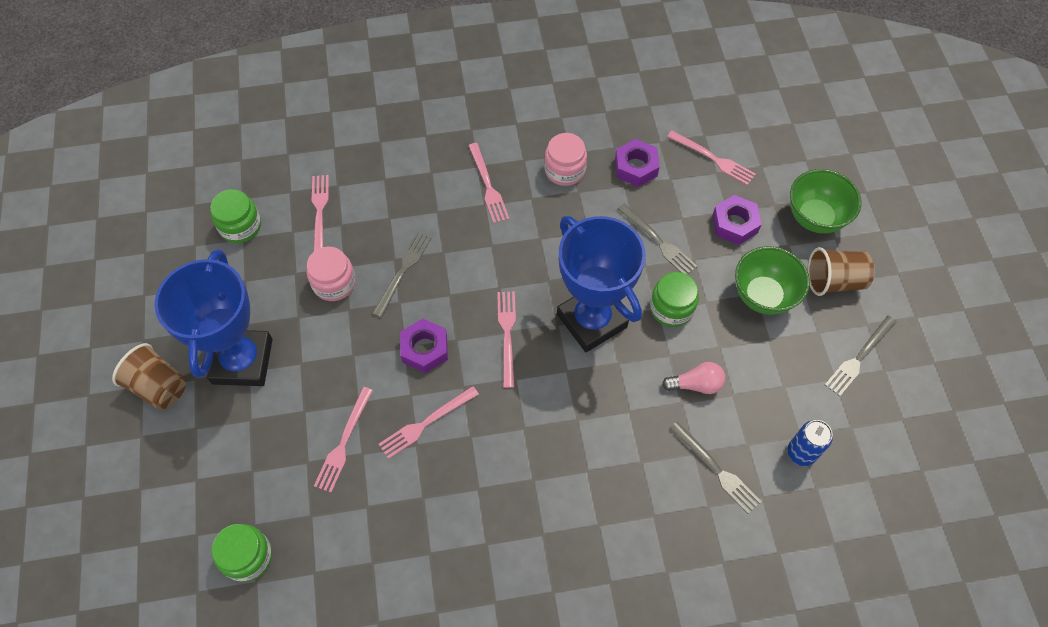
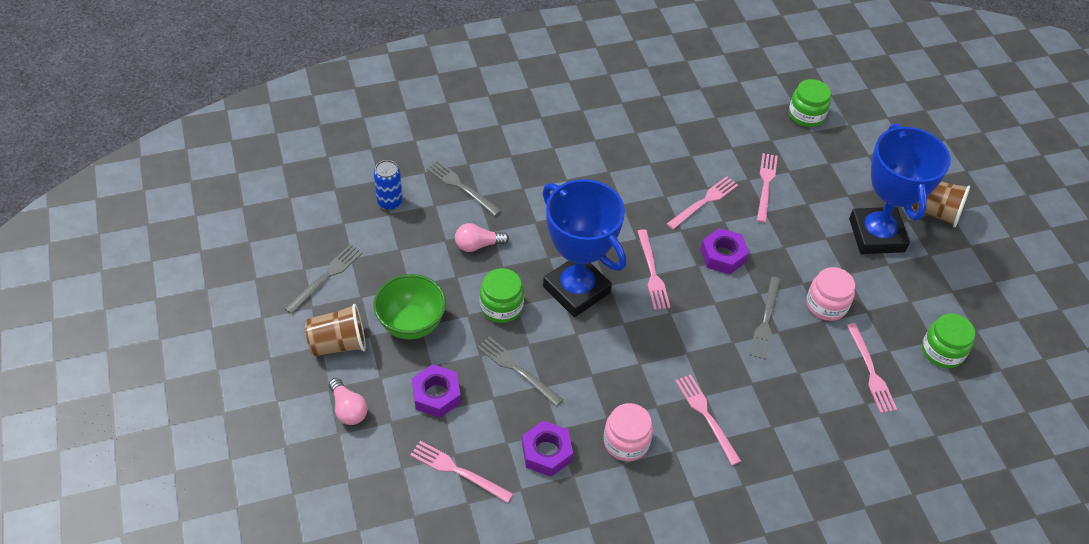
camera: 170 degrees right, 10 degrees down
(815, 218) = (348, 409): green bowl -> pink light bulb

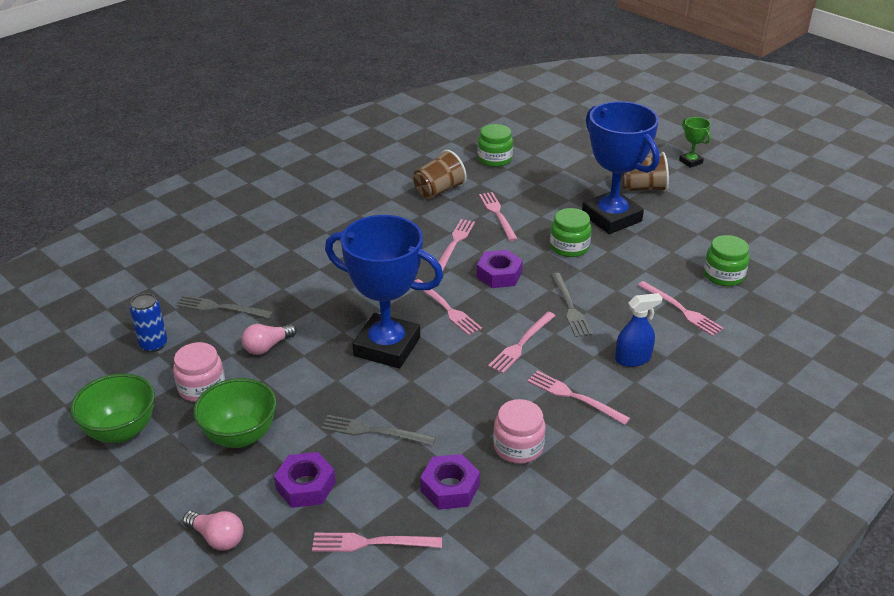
camera: 25 degrees left, 15 degrees down
(326, 277) = (121, 431): grey fork -> green bowl
(338, 344) = (170, 484): brown cup -> brown cup (439, 190)
(501, 306) = (323, 386): green jar -> green jar (569, 247)
(695, 340) = (521, 344): none -> pink fork
(786, 402) = (633, 358): none -> blue spray bottle
(826, 304) = (610, 278): pink jar -> pink jar (202, 387)
(1011, 199) = (690, 162): none -> green trophy

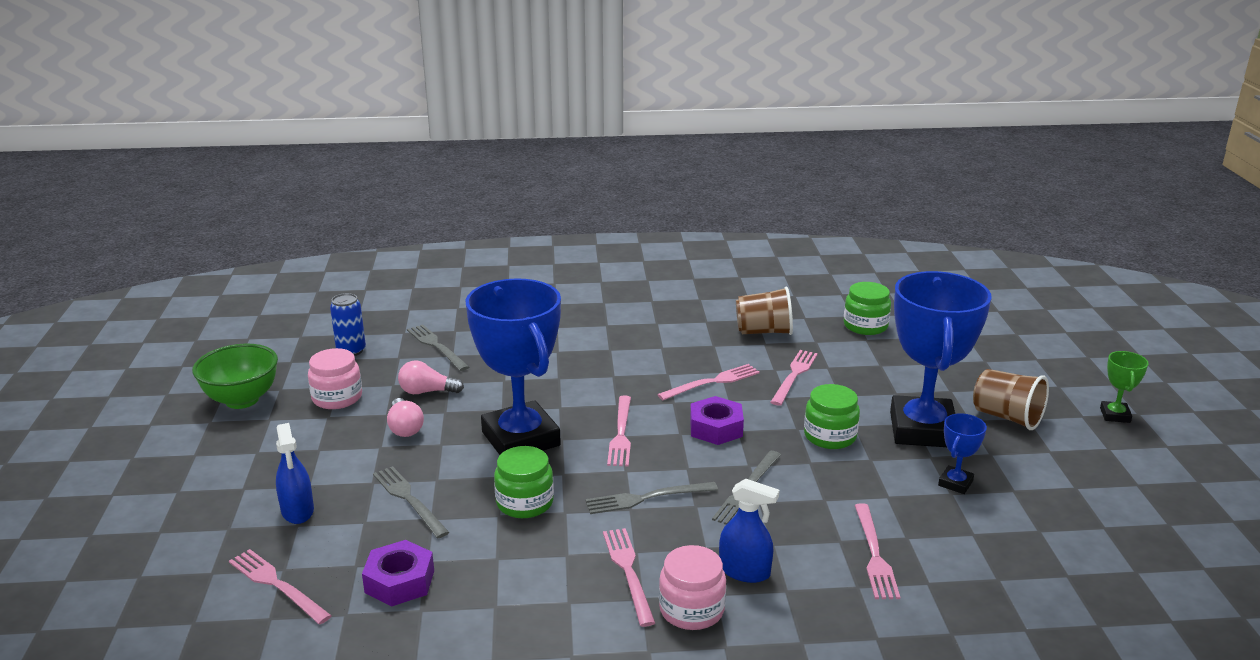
camera: 40 degrees right, 10 degrees down
(217, 538) = (186, 511): pink light bulb -> pink light bulb (405, 428)
(240, 436) = (310, 447): green bowl -> none
(305, 486) = (297, 511): purple nut -> blue spray bottle
(518, 447) = (509, 584): pink jar -> pink jar (691, 610)
(521, 344) = (646, 498): pink fork -> grey fork
(667, 244) = (955, 483): none -> blue trophy
(723, 275) = (984, 546): green jar -> green jar (525, 503)

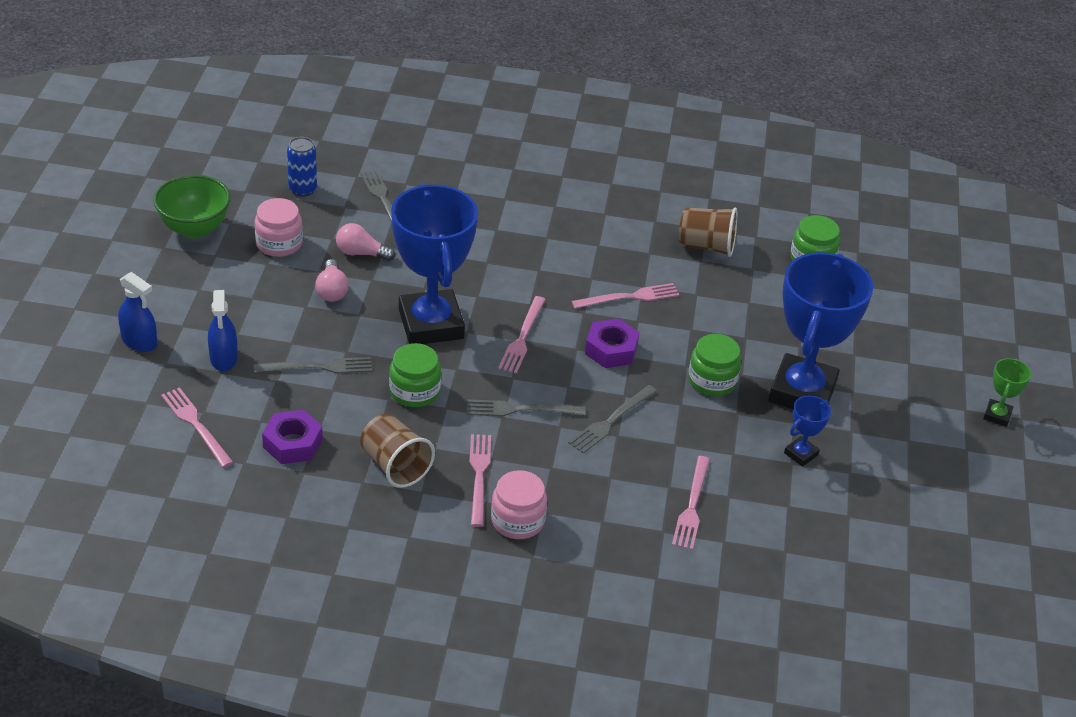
camera: 10 degrees right, 15 degrees up
(409, 500) = (318, 367): grey fork -> grey fork turned 105 degrees clockwise
(744, 571) = (575, 497): blue spray bottle -> blue spray bottle (139, 341)
(794, 375) = (711, 305): pink fork -> none
(1007, 417) = (890, 395): brown cup -> brown cup (395, 465)

